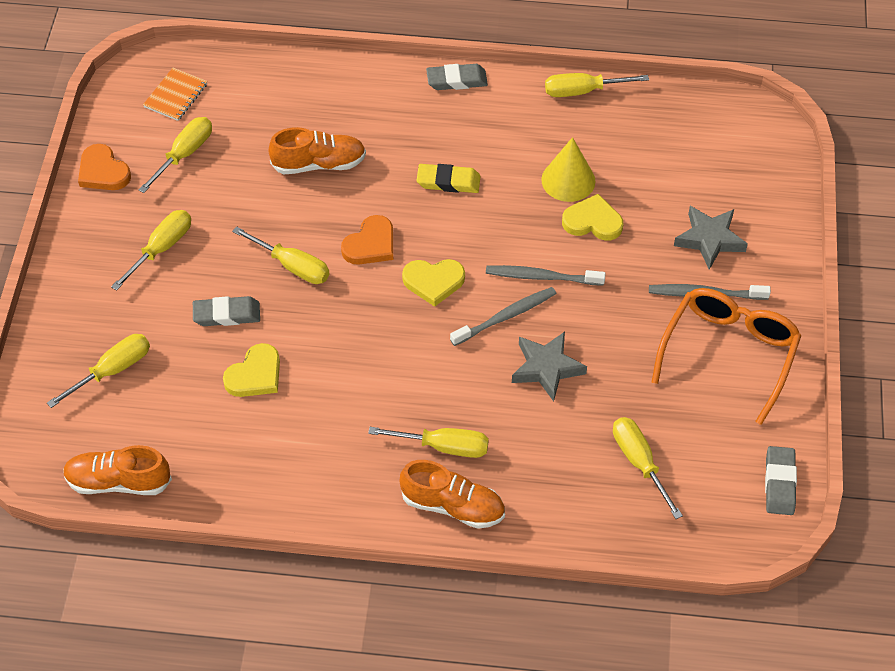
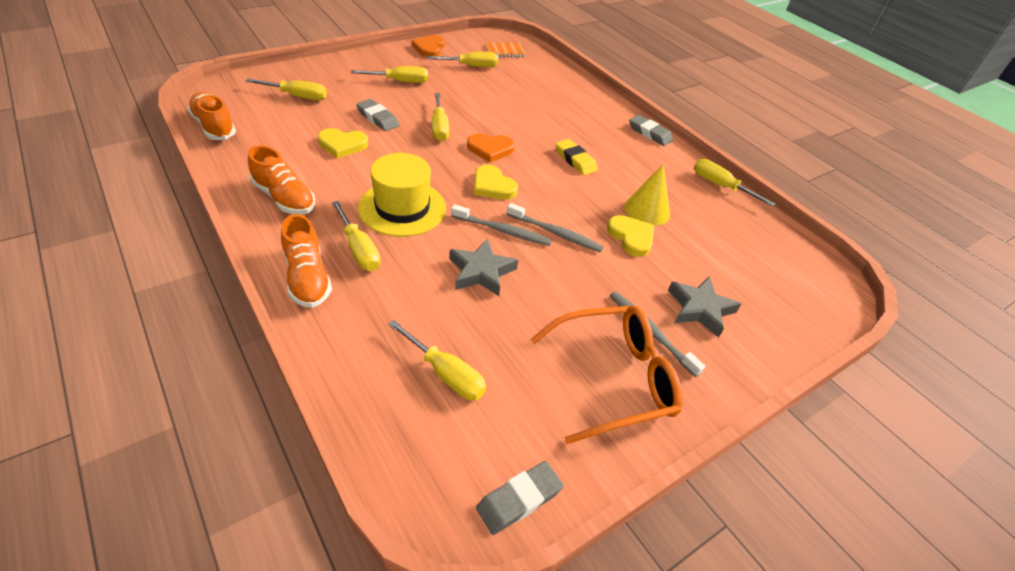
camera: 45 degrees right, 10 degrees down
(319, 164) = (523, 109): orange shoe -> orange shoe (284, 198)
(408, 379) = (402, 208): none -> yellow hat
(541, 277) = (555, 233): grey toothbrush -> grey toothbrush turned 150 degrees clockwise
(639, 463) = (445, 373): yellow screwdriver -> yellow screwdriver turned 105 degrees clockwise

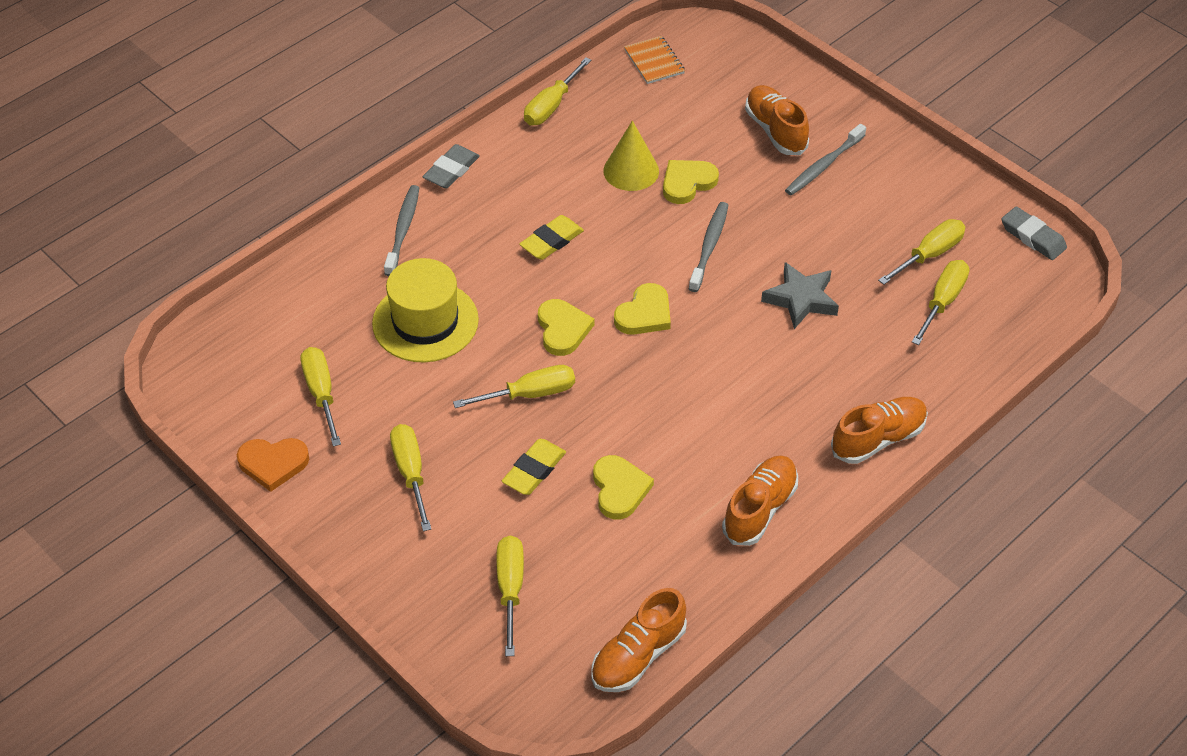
camera: 95 degrees left, 5 degrees up
(359, 249) = (815, 410): yellow screwdriver -> yellow screwdriver (929, 255)
(378, 118) = (534, 470): grey eraser -> yellow eraser
(402, 208) = (726, 390): yellow hat -> yellow hat (425, 322)
(490, 149) = (562, 329): orange heart -> yellow heart
(503, 231) = (726, 292): grey toothbrush -> grey toothbrush (403, 230)
(504, 51) = (245, 359): orange notebook -> orange notebook (654, 61)
(612, 378) = (892, 190): orange glasses -> none
(700, 309) = (775, 130): grey star -> orange shoe

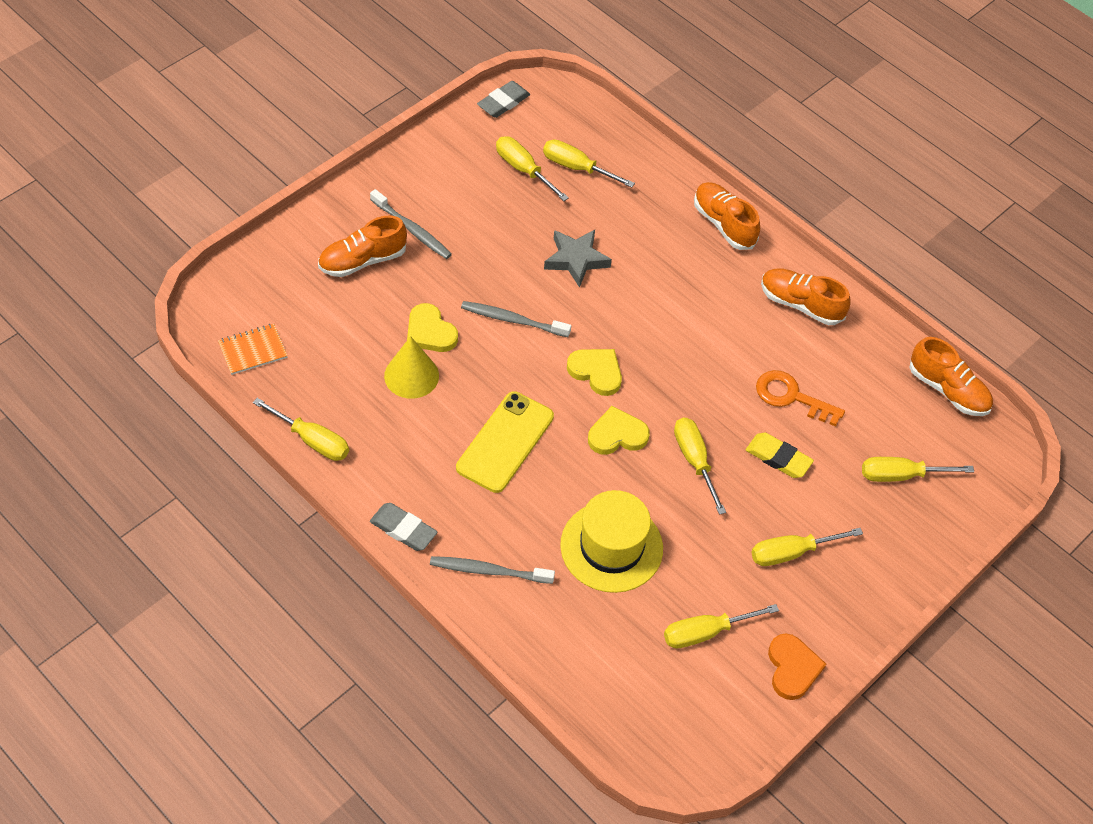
camera: 95 degrees left, 5 degrees up
(551, 241) = (505, 442): yellow eraser -> yellow phone
(619, 489) = (791, 397): yellow heart -> orange key

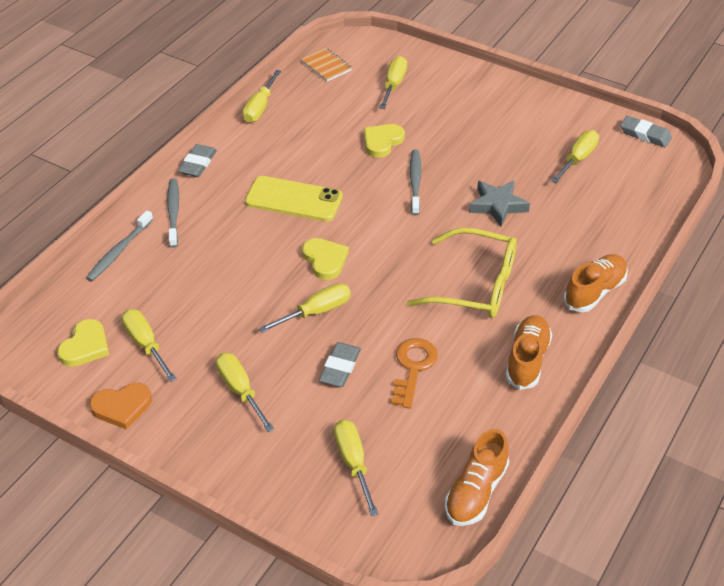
camera: 80 degrees right, 10 degrees down
(362, 260) = (433, 97): orange shoe -> none
(411, 375) = (336, 141): yellow cone -> none
(412, 230) = (477, 114): grey toothbrush -> grey toothbrush (119, 251)
(577, 168) = (600, 189): yellow screwdriver -> yellow screwdriver (393, 85)
(596, 372) = (384, 237): yellow heart -> yellow heart (85, 346)
(611, 547) = (214, 275): yellow hat -> none
(690, 315) = (474, 285): none -> yellow glasses
(778, 458) = (340, 367): yellow eraser -> grey eraser

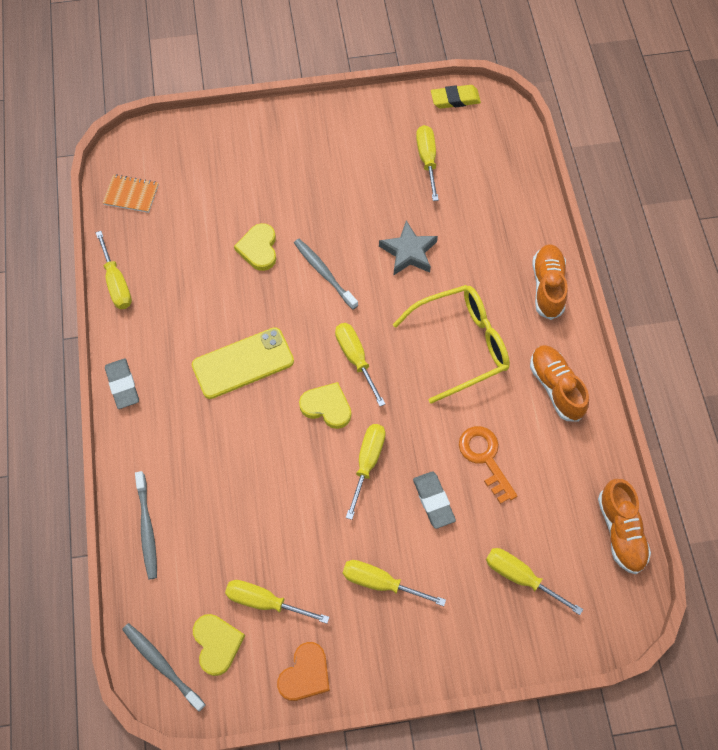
camera: 40 degrees left, 20 degrees up
(173, 212) = (153, 452): grey toothbrush -> grey toothbrush (162, 665)
(393, 85) = (211, 178): yellow screwdriver -> yellow screwdriver (356, 359)
(645, 135) = (455, 99): grey eraser -> yellow eraser

